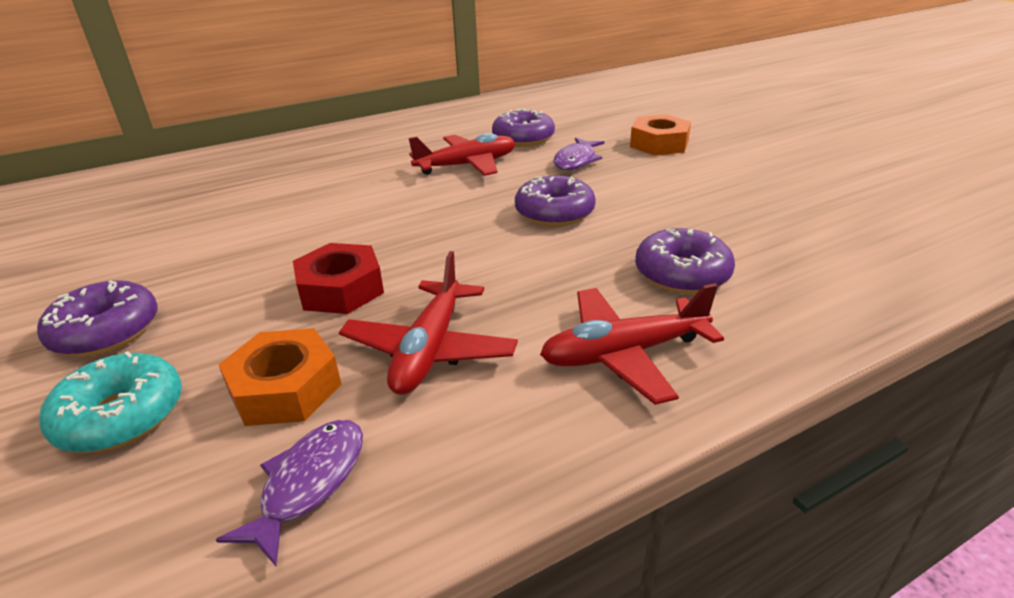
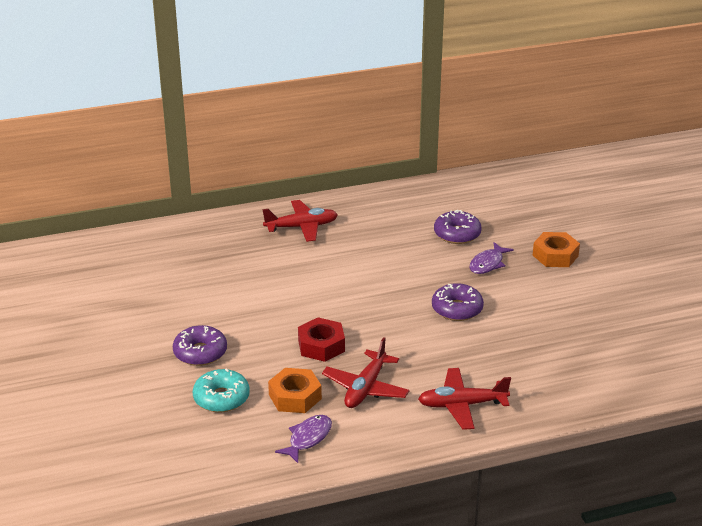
camera: 10 degrees right, 0 degrees up
(467, 165) = (410, 257): red plane -> red plane (302, 227)
(682, 274) = (514, 365): purple donut -> none

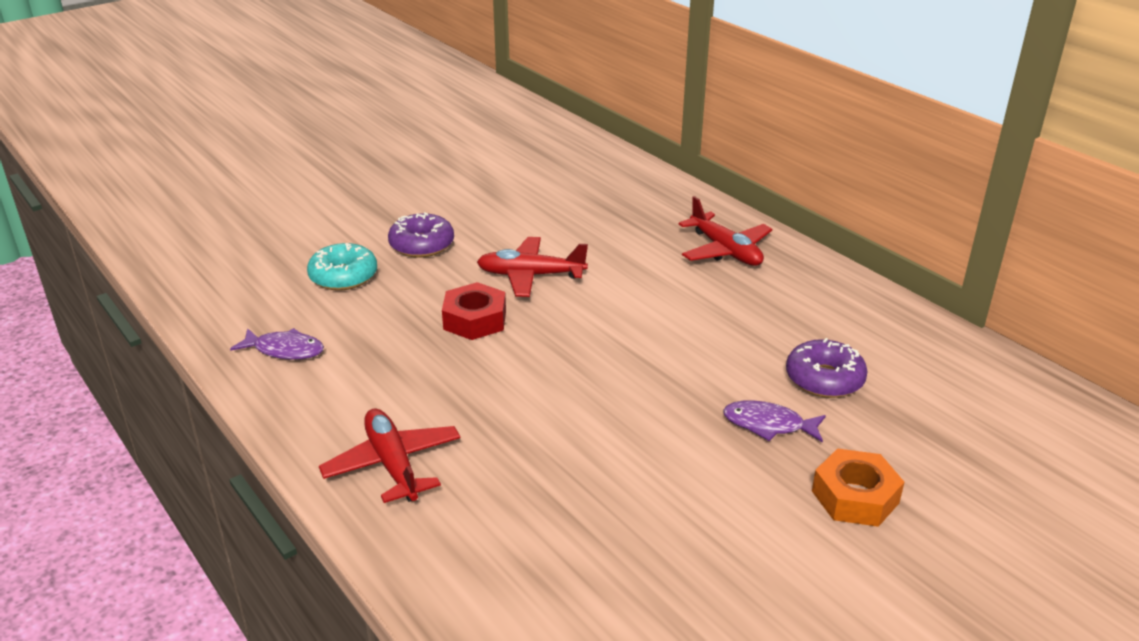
camera: 70 degrees right, 0 degrees up
(295, 397) = (363, 323): orange nut -> none
(365, 388) = (400, 372): red plane -> red plane (530, 275)
(457, 309) = (625, 416): purple donut -> none

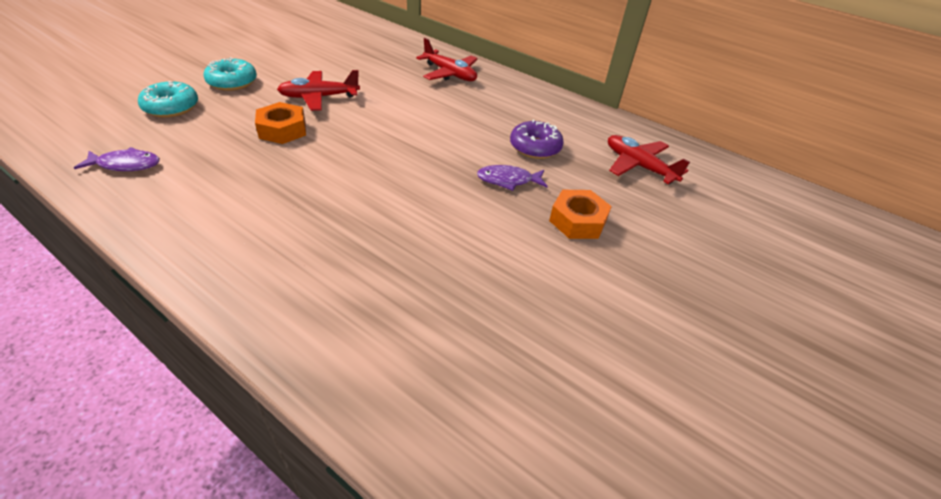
camera: 20 degrees left, 10 degrees up
(393, 464) = (232, 242): red plane -> red plane (638, 166)
(422, 245) = (232, 82): purple donut -> turquoise donut
(475, 320) = (282, 130): red nut -> orange nut

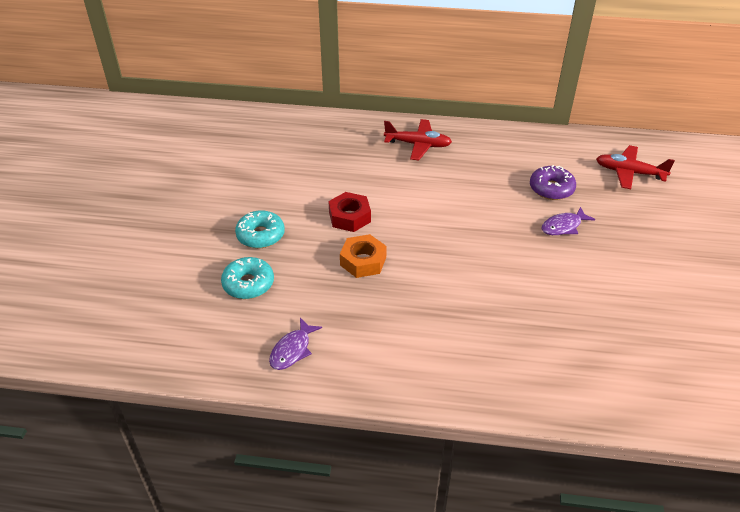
camera: 25 degrees left, 0 degrees up
(126, 165) = (292, 350): purple fish -> purple fish turned 150 degrees clockwise
(319, 97) = (349, 217): red plane -> red nut
(577, 221) = (635, 237): orange nut -> none

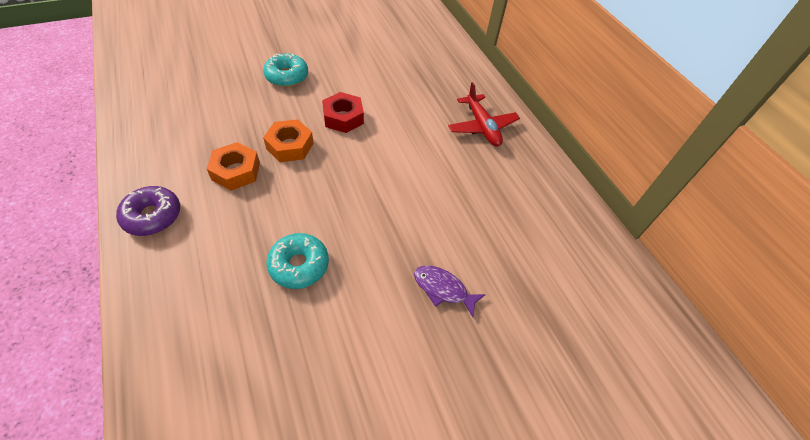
camera: 55 degrees right, 10 degrees up
(248, 284) = (226, 90): turquoise donut -> turquoise donut (299, 265)
(292, 350) = (160, 141): purple fish -> none
(372, 305) = (236, 171): none -> orange nut
(551, 189) = (501, 257): purple donut -> purple donut (152, 216)
(629, 173) = (599, 332): red plane -> none

